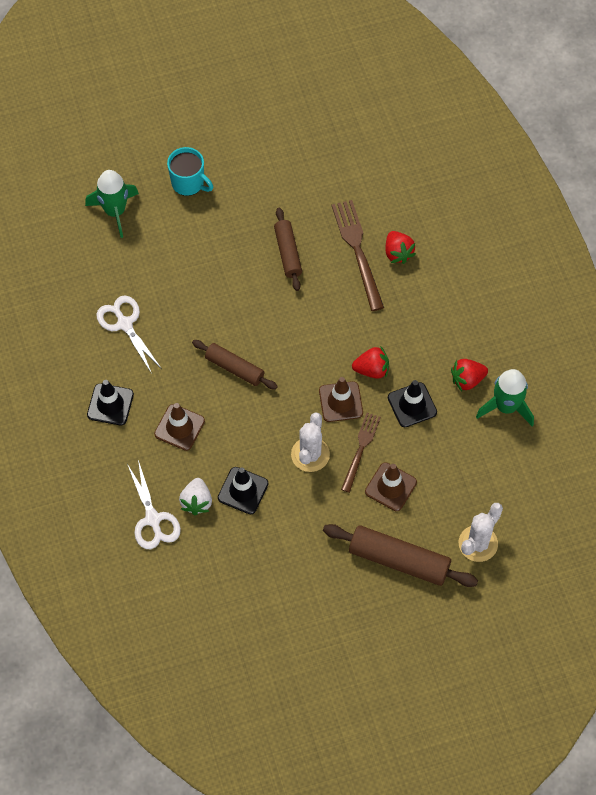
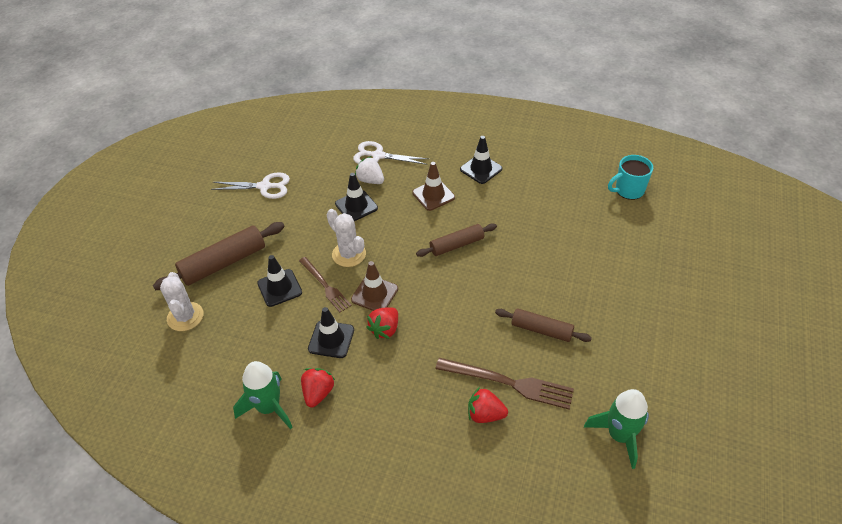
camera: 125 degrees right, 15 degrees down
(115, 211) = (656, 237): green rocket -> green rocket (619, 435)
(124, 323) = (543, 201): white scissors -> white scissors (265, 186)
(188, 183) = (660, 296): turquoise mug -> turquoise mug (628, 190)
(390, 487) = (279, 288): brown traffic cone -> black traffic cone

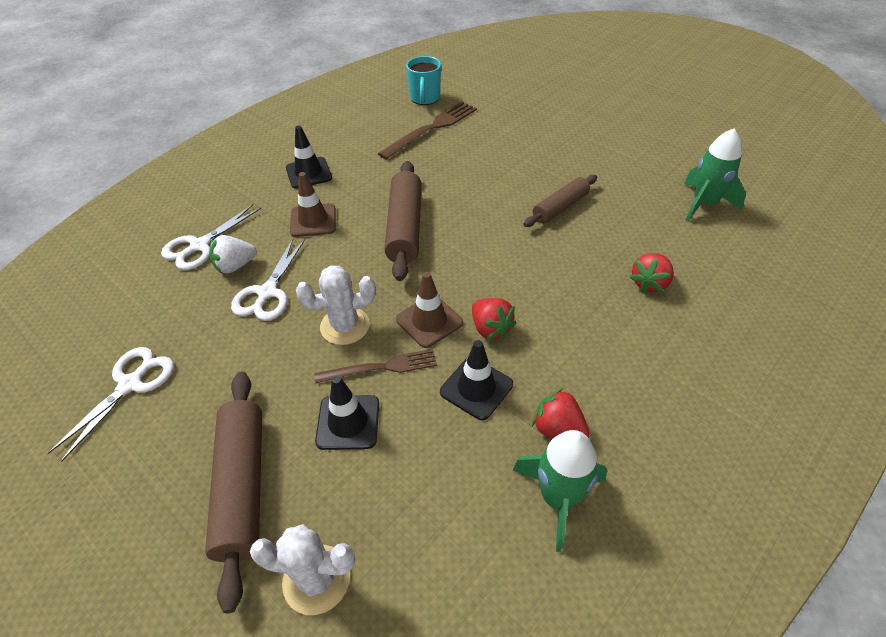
camera: 65 degrees left, 0 degrees up
(356, 206) = (267, 293): black traffic cone -> white scissors
(456, 245) = (404, 227): brown rolling pin -> brown rolling pin, size x1.56
(509, 383) = (616, 252): brown fork -> brown fork (432, 128)

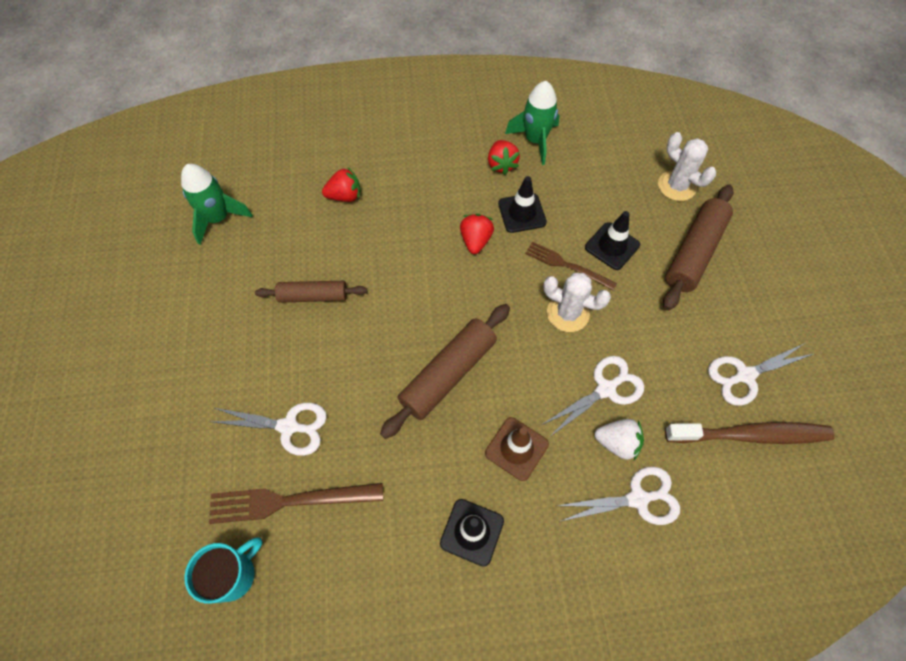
camera: 140 degrees left, 15 degrees up
(111, 338) = (750, 435): none -> brown toothbrush
(429, 321) = (508, 274): brown traffic cone -> none
(475, 149) = (289, 427): none -> white scissors

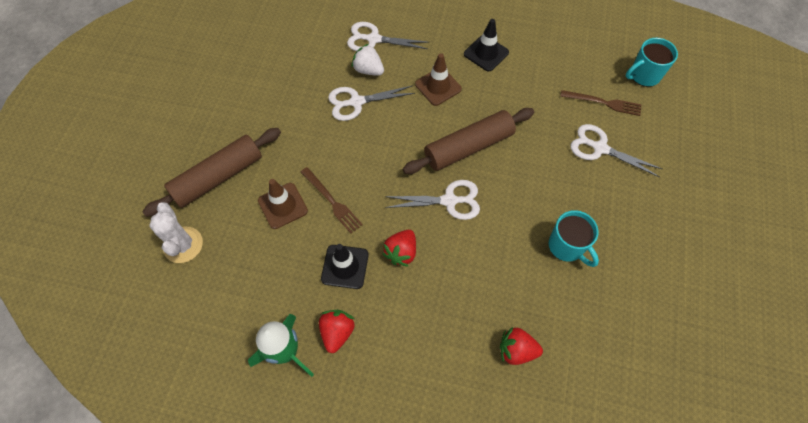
camera: 160 degrees left, 0 degrees up
(218, 218) = (657, 368): green rocket -> none
(290, 501) = (603, 103): brown fork -> brown fork, size x0.66
(313, 296) = (566, 246): brown rolling pin -> turquoise mug
(567, 313) = (354, 162): white cactus -> none
(612, 246) = (283, 206): black traffic cone -> brown traffic cone
(744, 376) = (254, 81): white scissors -> white scissors (450, 201)
(750, 435) = (278, 48): brown toothbrush -> none

